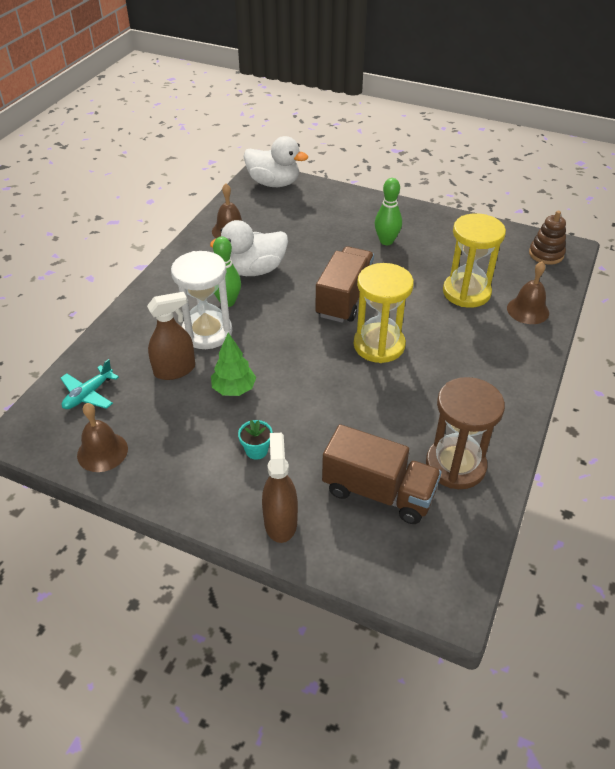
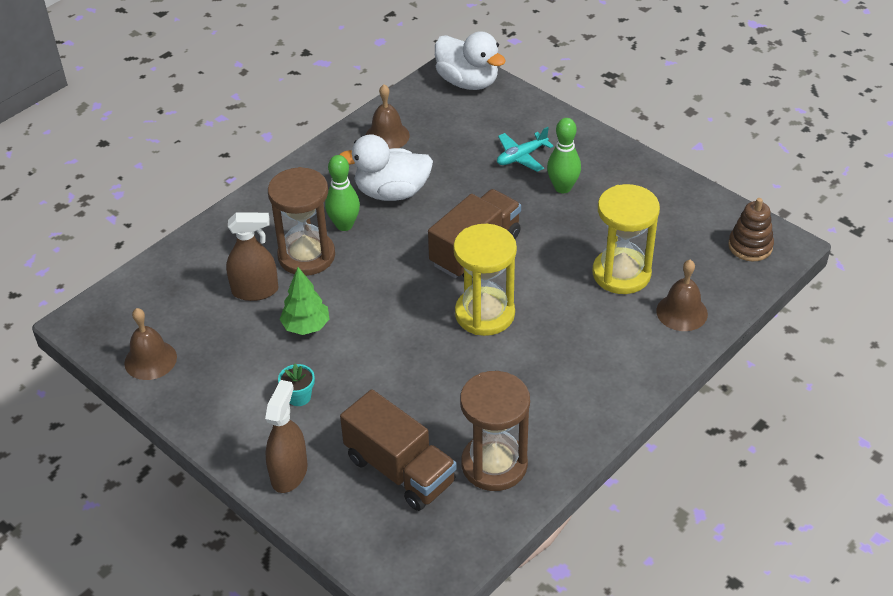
camera: 20 degrees right, 0 degrees up
(88, 394) = (160, 297): turquoise plane -> turquoise plane (521, 157)
(207, 332) = (306, 256): white hourglass -> brown hourglass

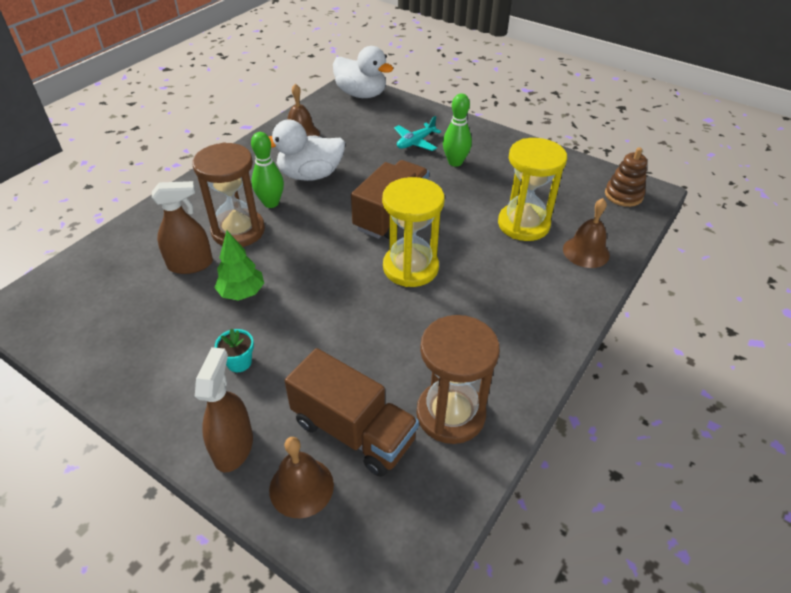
camera: 10 degrees left, 0 degrees up
(150, 360) = (83, 339): brown bell -> brown bell (301, 487)

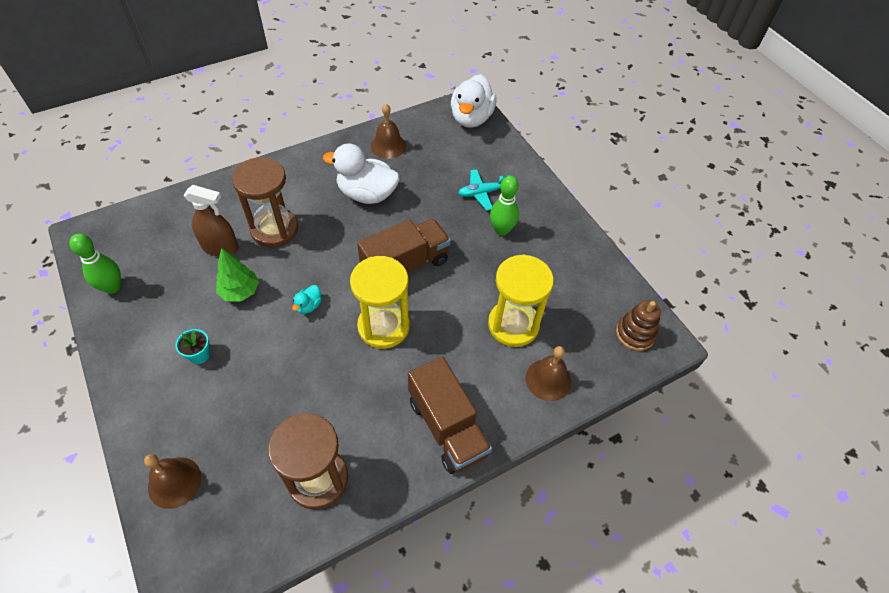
camera: 25 degrees right, 10 degrees up
(233, 447) = (151, 425): brown spray bottle -> none
(271, 203) = (317, 211): green bowling pin -> green bowling pin (112, 287)
(324, 278) = (309, 306): none -> turquoise duck
(353, 431) = (239, 455): brown truck -> brown truck (447, 427)
(361, 94) = (471, 118): white duck -> white duck turned 45 degrees clockwise

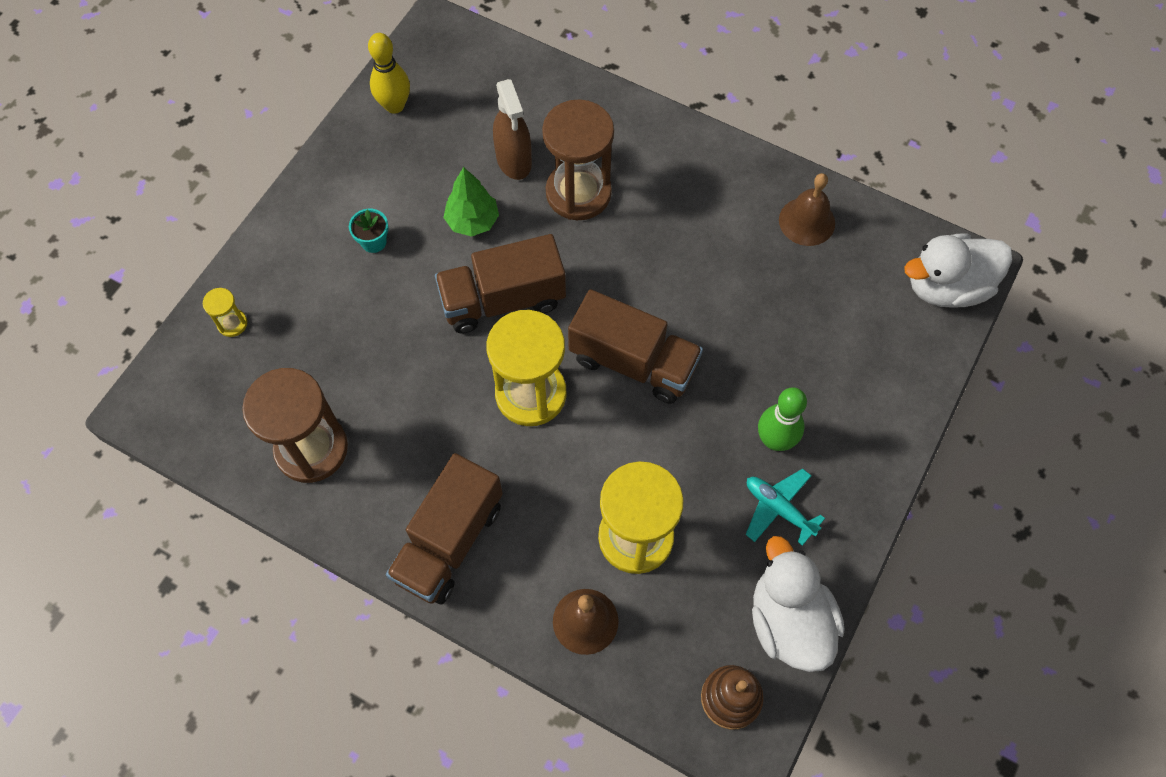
camera: 60 degrees right, 10 degrees up
(112, 287) = (395, 106): green bowling pin -> yellow bowling pin
(174, 482) = (232, 323): brown bell -> yellow hourglass
(309, 306) = (503, 300): turquoise duck -> brown truck
(367, 194) = (707, 251): white duck -> white duck (788, 621)
(482, 193) = (819, 380): turquoise plane -> turquoise plane (778, 508)

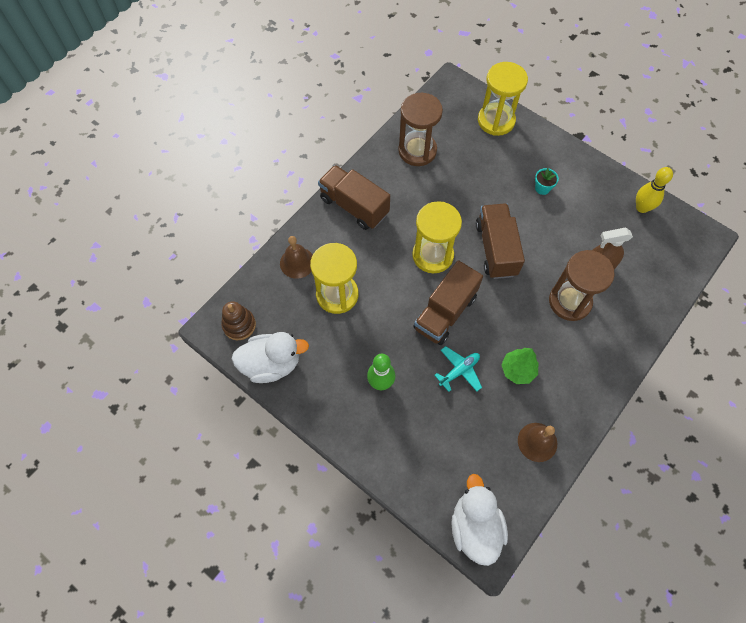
camera: 100 degrees right, 0 degrees up
(232, 323) = (496, 121): yellow hourglass -> yellow hourglass, size x2.32
(472, 221) = (552, 240): green tree -> green tree (517, 370)
(778, 508) = (337, 374): turquoise plane -> turquoise plane (459, 371)

